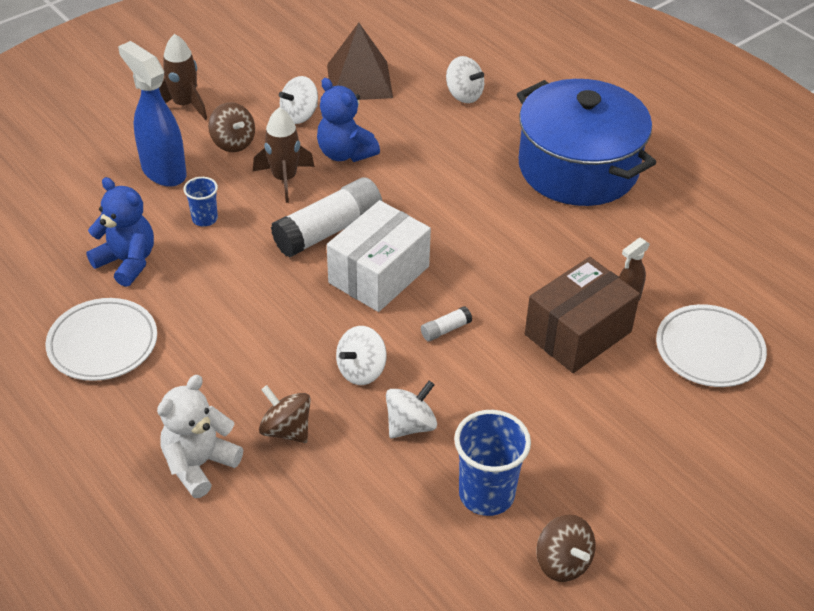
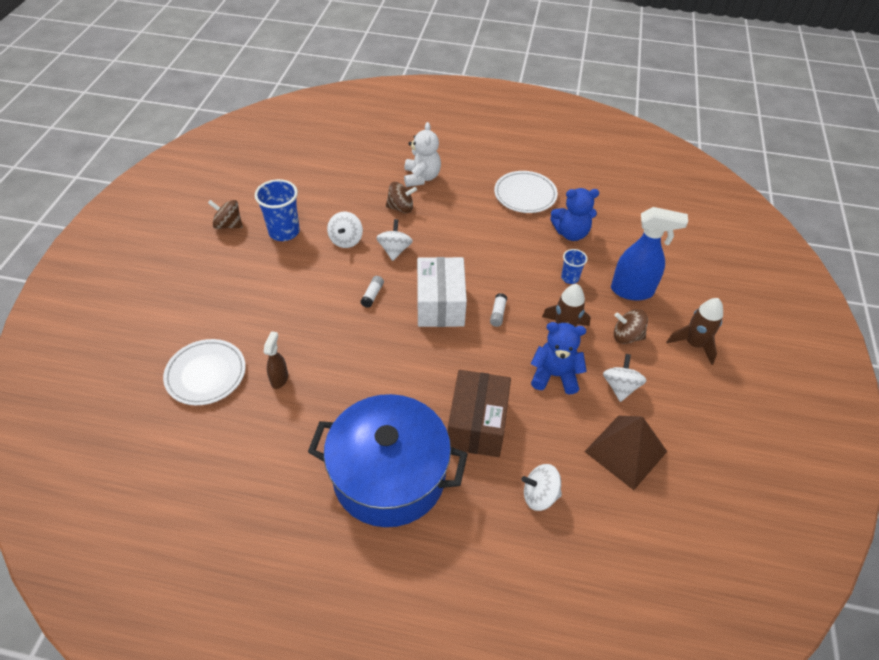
camera: 140 degrees right, 5 degrees up
(329, 230) = (498, 314): white glue stick -> white glue stick, size x0.43
(578, 333) = (295, 337): brown box -> brown box (477, 424)

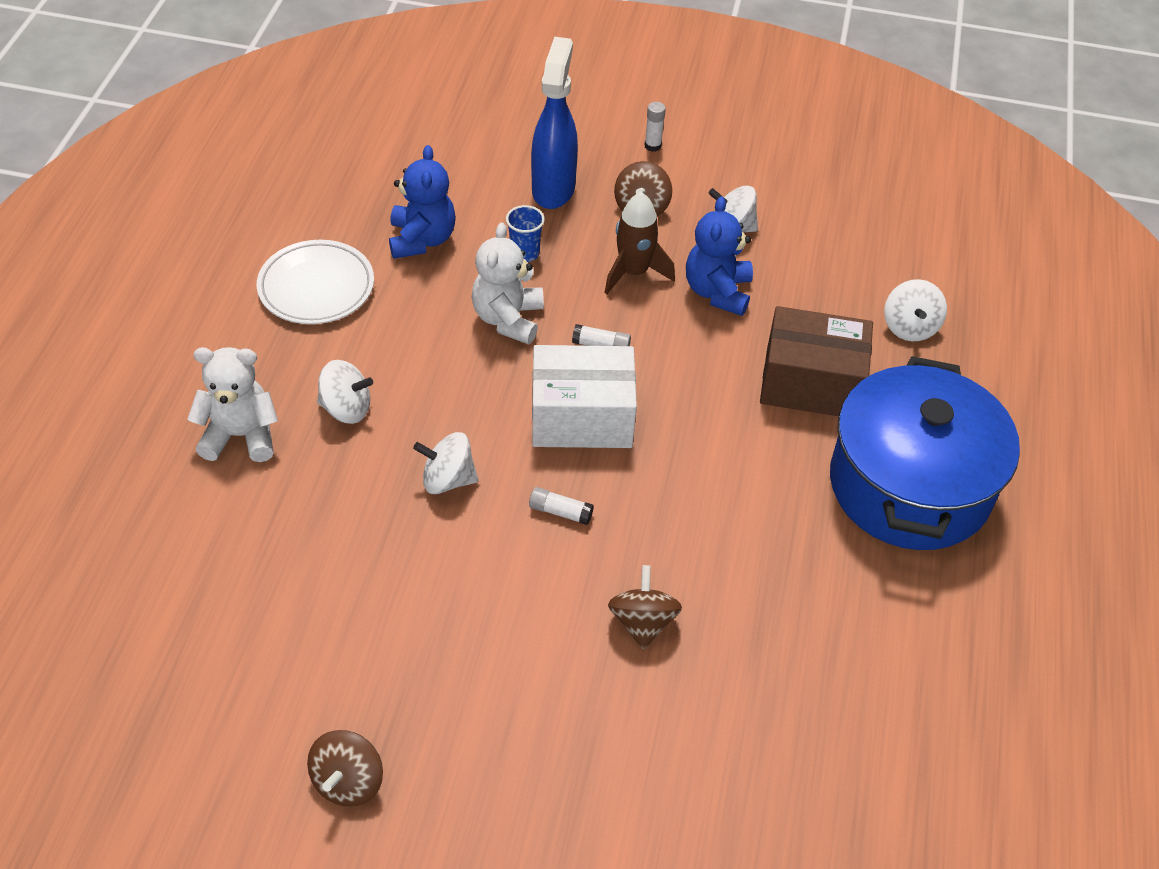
camera: 90 degrees left, 0 degrees up
(206, 374) = (755, 760): white plate -> none
(279, 379) = (754, 641): brown spray bottle -> none
(284, 232) = (381, 669): blue cup -> none
(346, 240) = (414, 557): white spinning top -> white spinning top (346, 408)
(401, 208) = (329, 470): brown spinning top -> brown spinning top (642, 622)
(513, 271) = (508, 319): none -> white teddy bear
(625, 451) = (832, 238): brown pyramid -> none
(694, 344) = (652, 146): brown rocket -> white glue stick

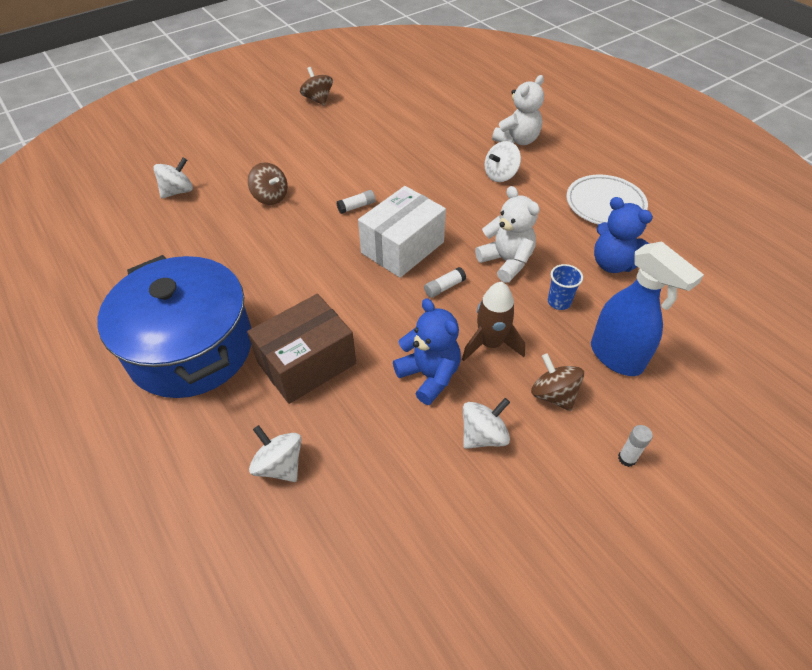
camera: 135 degrees right, 0 degrees up
(447, 479) = (419, 183): white spinning top -> white spinning top (178, 191)

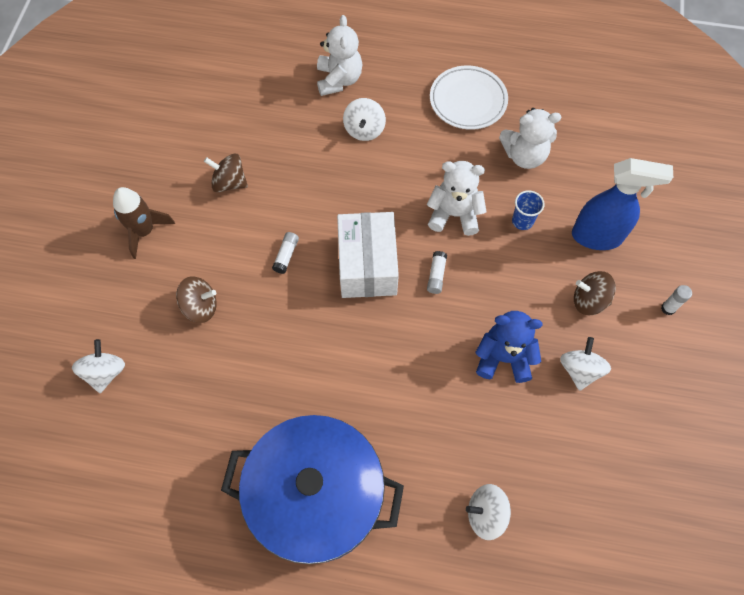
camera: 45 degrees left, 15 degrees up
(307, 363) = (414, 426): brown box -> none
(318, 99) = (106, 161): brown spinning top -> brown spinning top (229, 182)
(490, 344) = (515, 296): brown rocket -> brown rocket (144, 231)
(613, 263) = (524, 155): blue teddy bear -> white teddy bear

